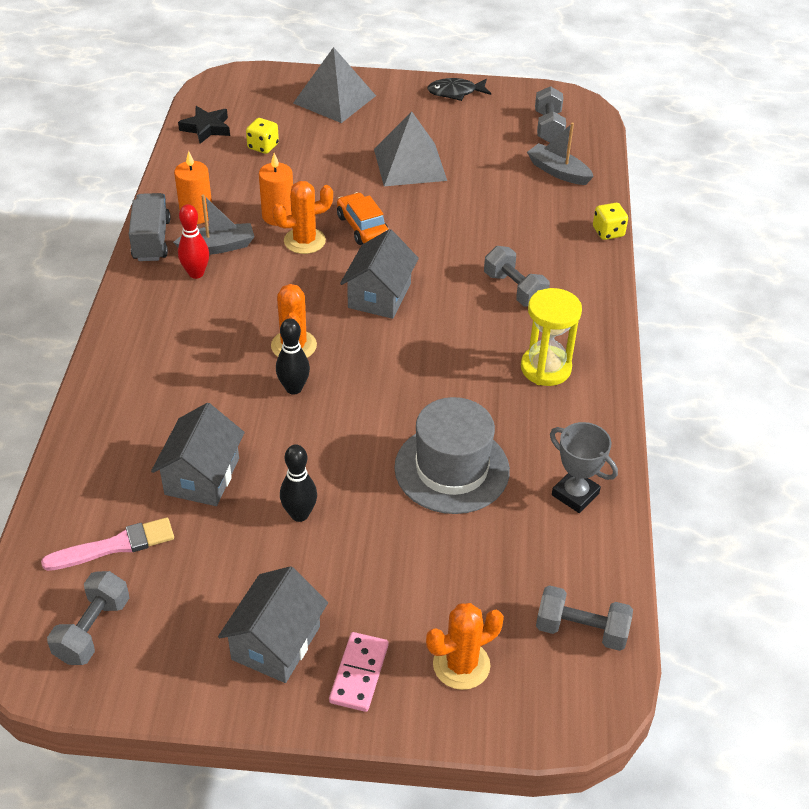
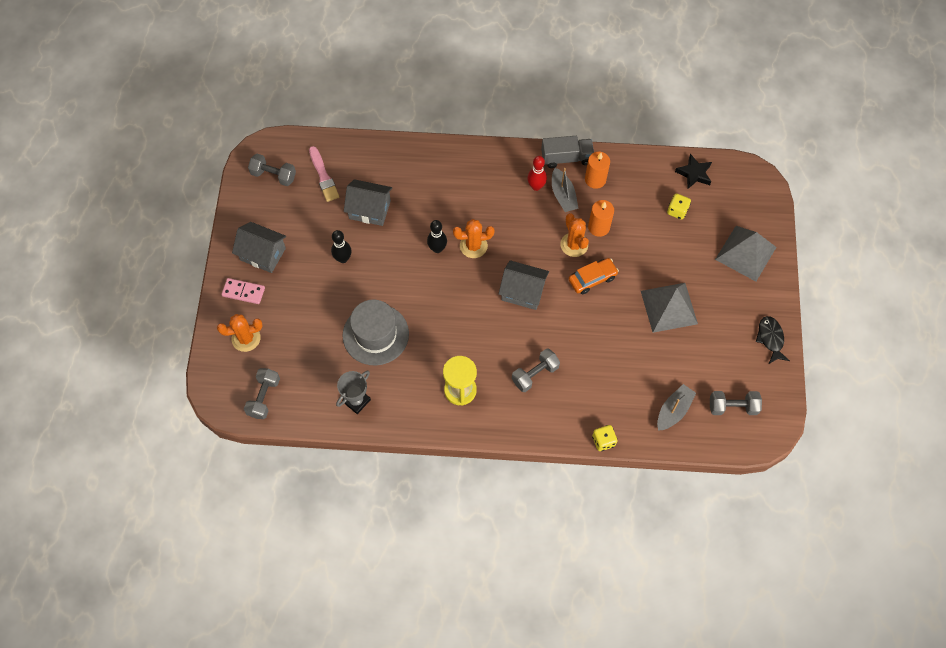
camera: 90 degrees right, 20 degrees up
(461, 665) = (246, 338): orange cactus -> orange cactus turned 75 degrees counterclockwise

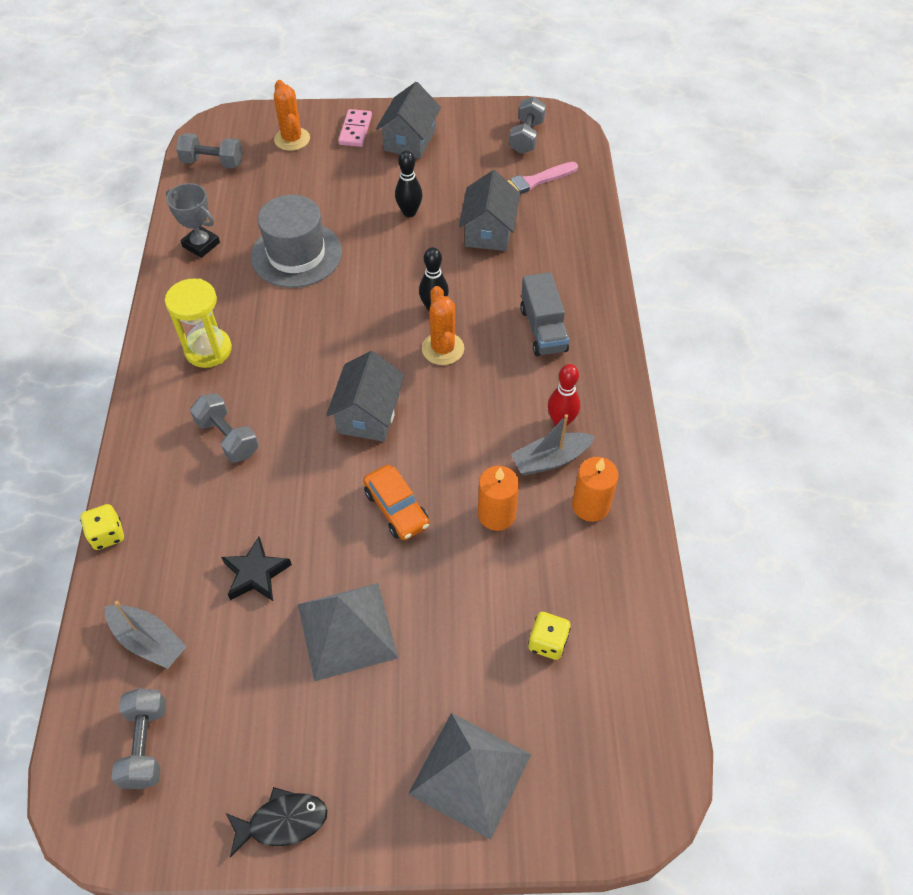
camera: 85 degrees right, 10 degrees down
(566, 158) = (625, 461): grey truck -> grey truck (543, 329)
(574, 245) = (458, 479): orange cactus -> none
(694, 173) = (636, 673): black star -> black star (256, 574)

